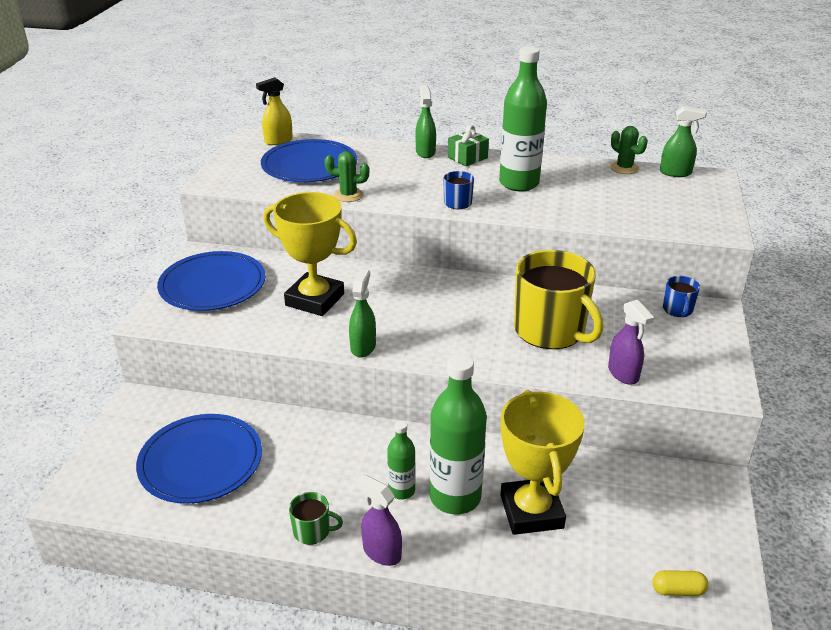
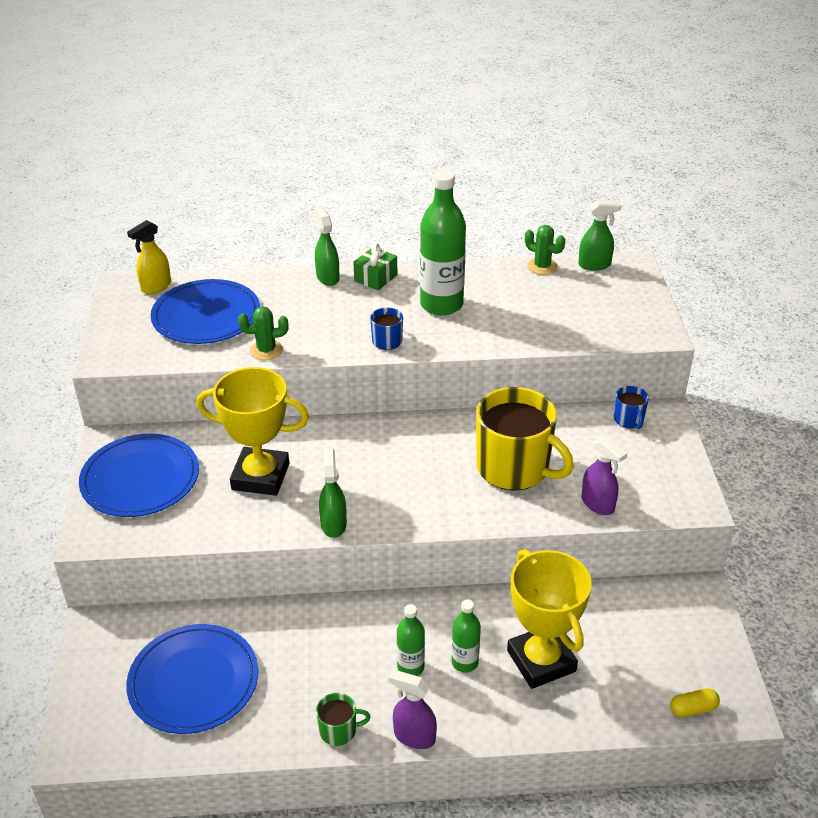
camera: 15 degrees left, 5 degrees up
(455, 497) = (465, 662): green bottle -> green bottle, size x0.52

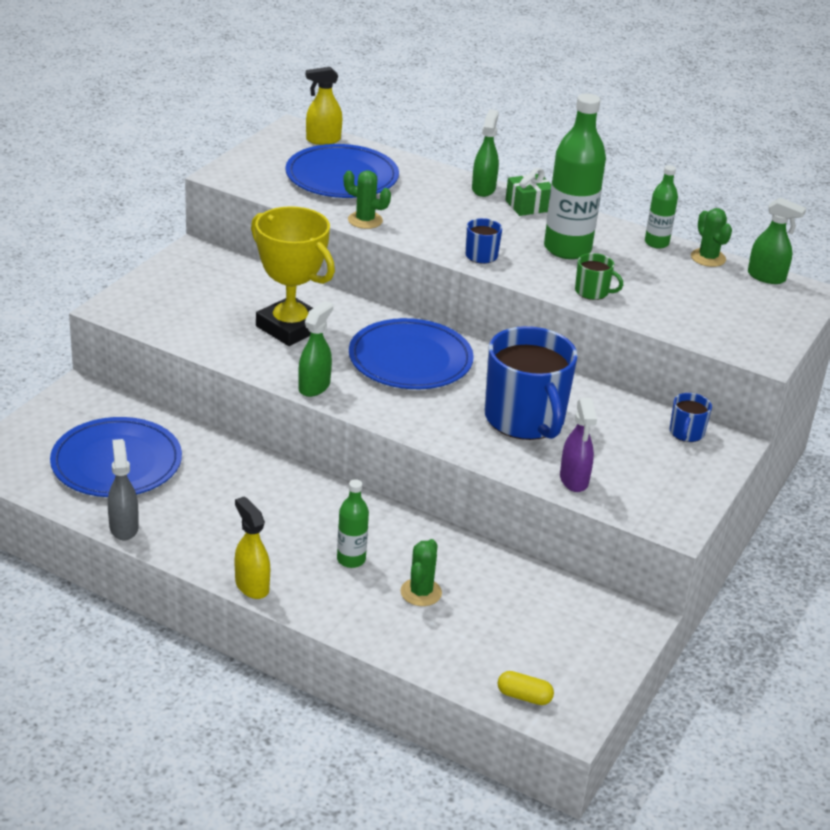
camera: 30 degrees right, 5 degrees down
(140, 479) = (191, 287): blue plate -> blue plate (410, 359)
(259, 744) = (124, 527): none -> grey spray bottle
(339, 730) = (195, 551): green mug -> green mug (592, 292)
(410, 667) = (300, 539): green bottle -> green bottle (656, 243)
(414, 736) = (251, 586): purple spray bottle -> yellow spray bottle
(514, 468) = (525, 419): yellow mug -> blue mug
(541, 661) = (421, 592): yellow trophy -> green cactus

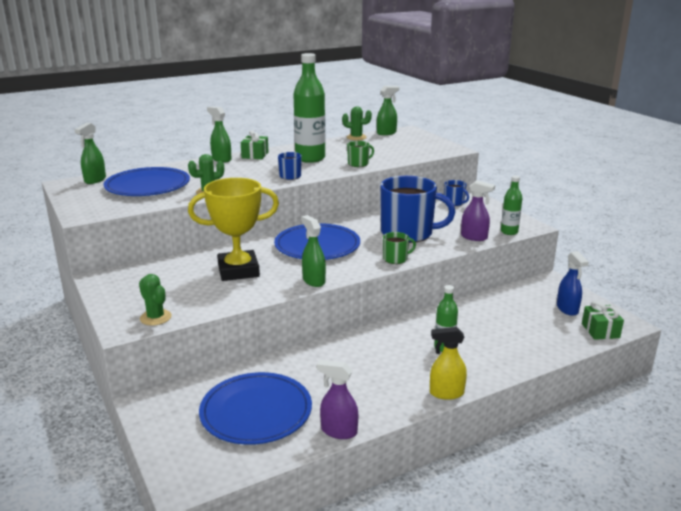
camera: 55 degrees left, 10 degrees down
(124, 527) = (338, 431): grey spray bottle -> purple spray bottle
(323, 140) = (95, 180): yellow spray bottle -> green spray bottle
(421, 592) = (491, 334): green cactus -> green cactus (155, 317)
(433, 430) = (396, 259): none -> green mug
(524, 696) = (600, 331): yellow capsule -> green gift
(560, 652) = (567, 309): none -> blue spray bottle
(656, 243) = (329, 142): green bottle -> green bottle (509, 232)

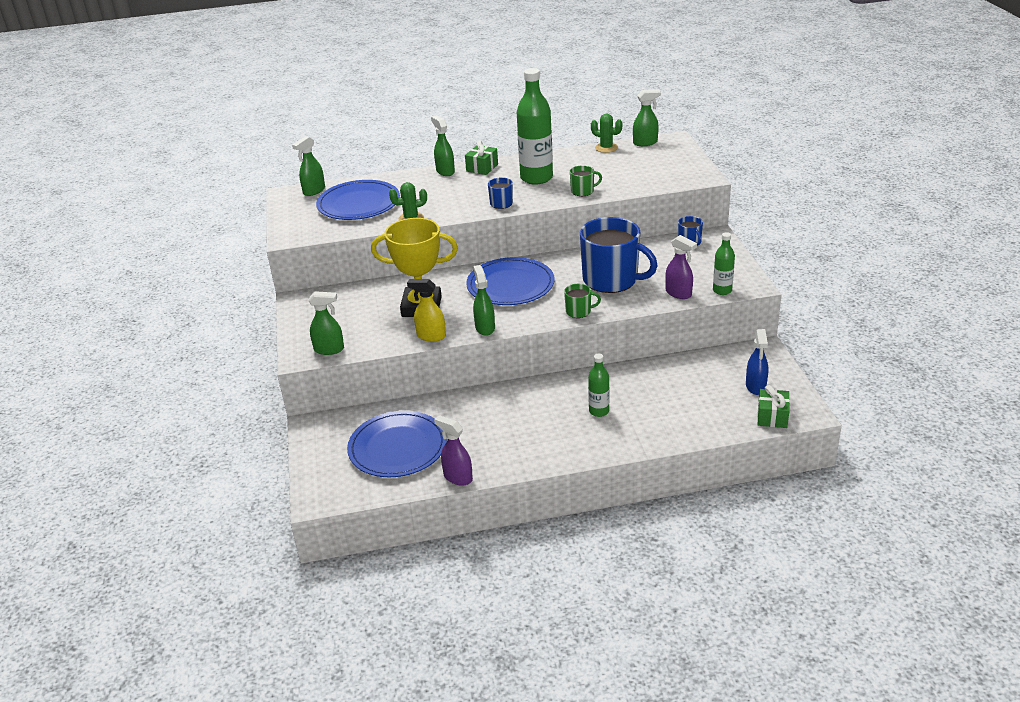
camera: 20 degrees right, 10 degrees up
(155, 317) = (329, 349): green cactus -> green spray bottle
(446, 393) = (572, 458): yellow spray bottle -> yellow spray bottle (431, 336)

